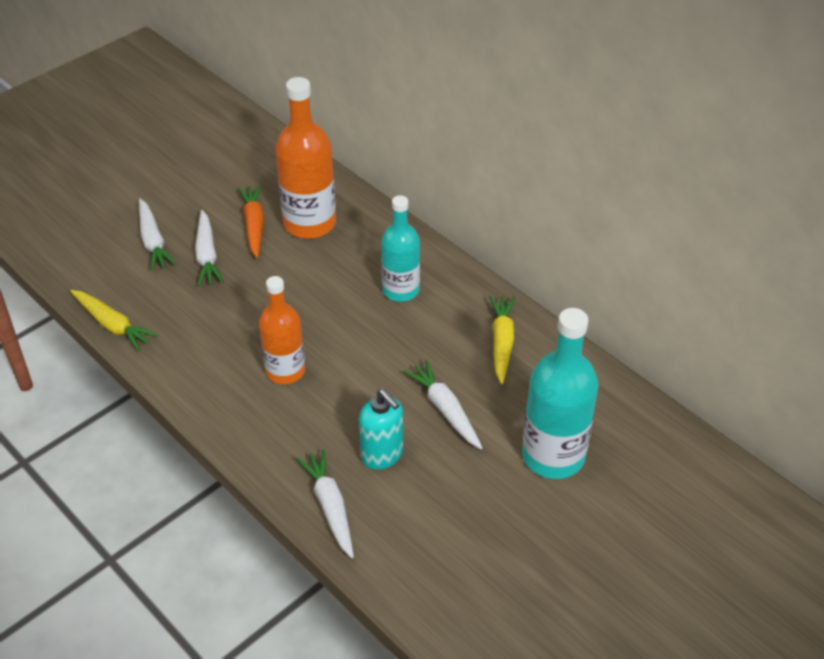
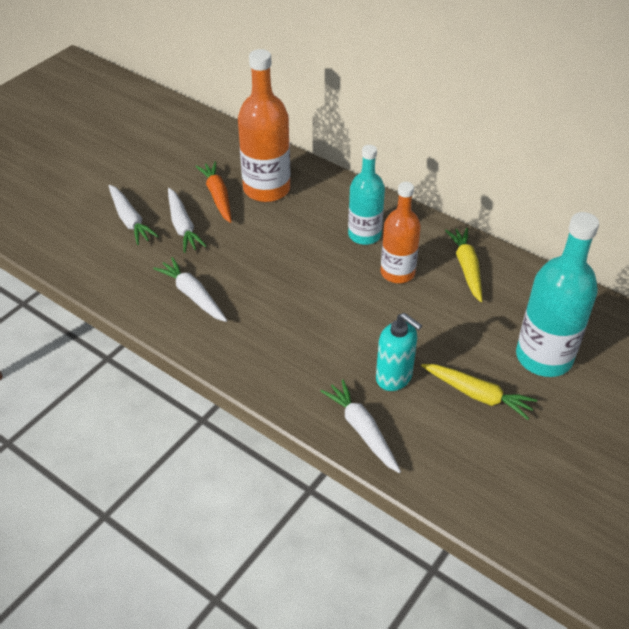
camera: 10 degrees left, 0 degrees up
(112, 325) = (113, 296): yellow carrot -> yellow carrot (477, 395)
(285, 371) = (283, 316): orange bottle -> orange bottle (397, 272)
(445, 410) = (437, 331): white carrot -> white carrot (193, 295)

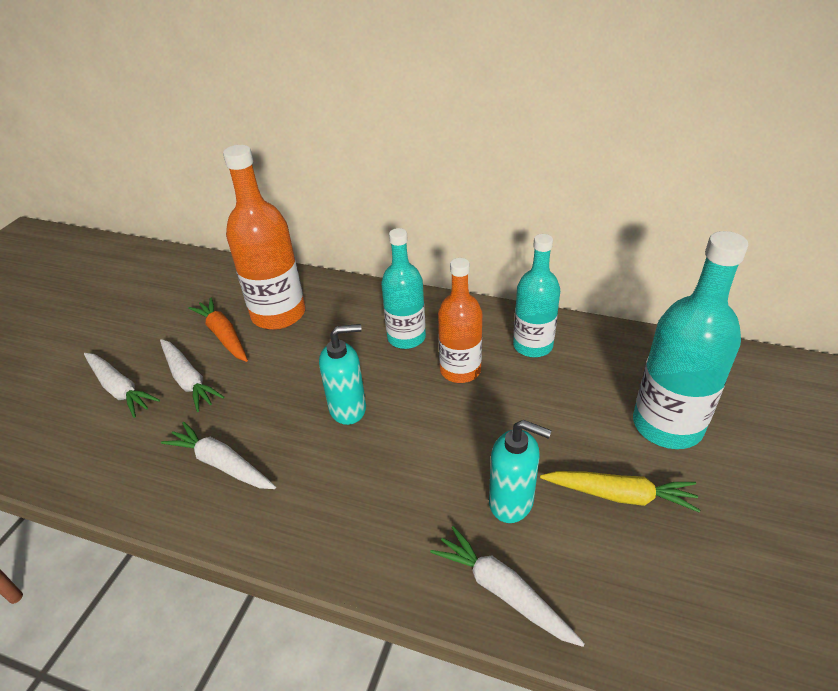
camera: 15 degrees left, 5 degrees down
(298, 279) = (348, 408): none -> turquoise soap dispenser
(466, 268) = (532, 345): yellow carrot -> turquoise bottle

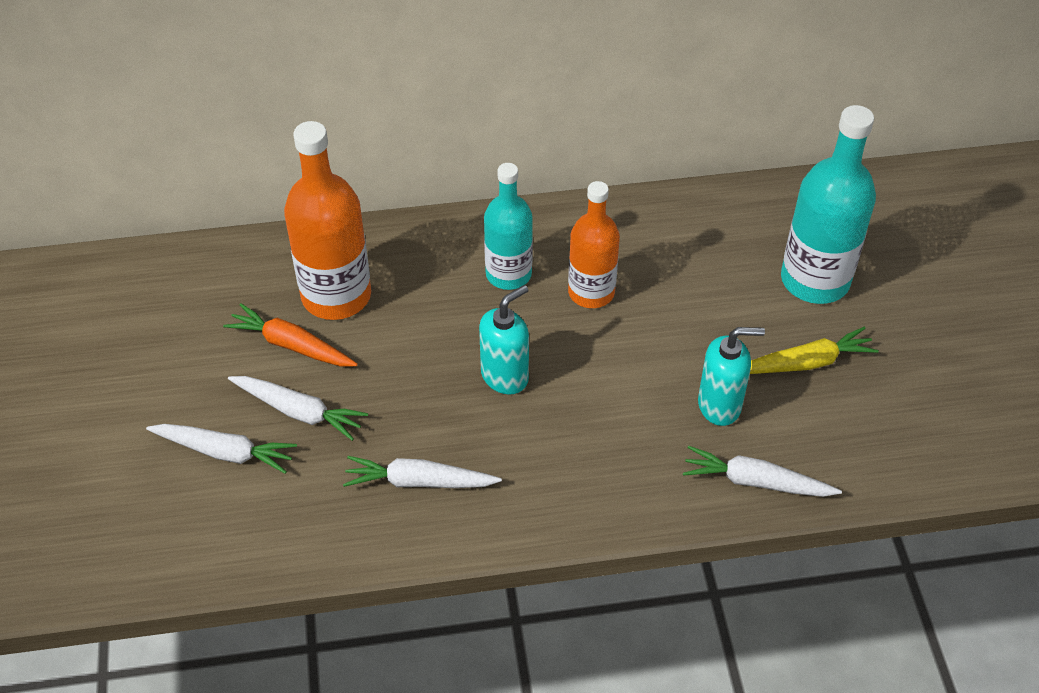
camera: 30 degrees left, 10 degrees up
(532, 345) = (647, 238): turquoise bottle -> none

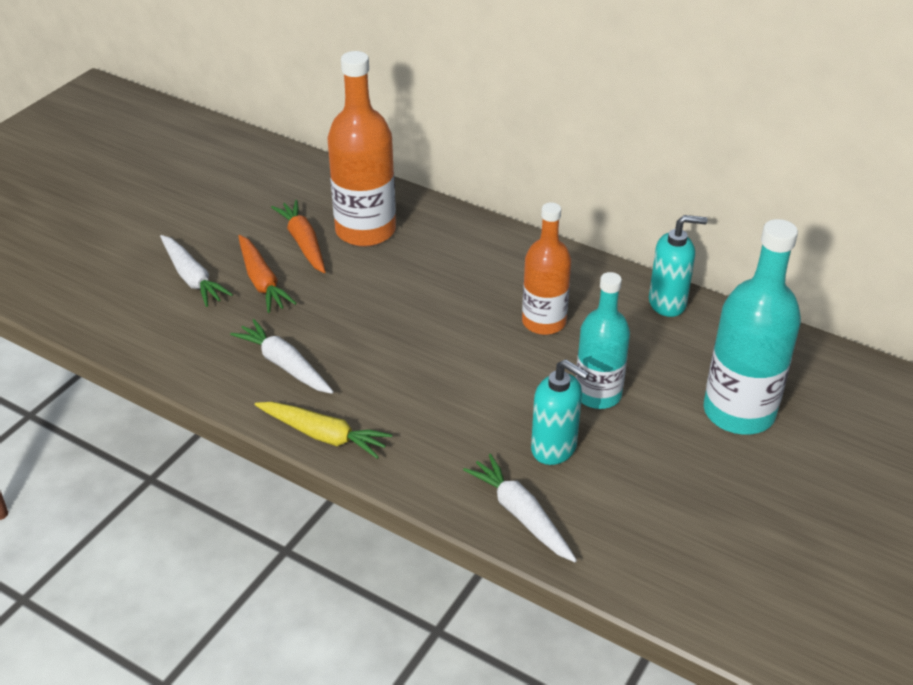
camera: 40 degrees right, 10 degrees down
(299, 411) = (262, 281): white carrot -> orange carrot
(505, 376) = (418, 338): turquoise soap dispenser -> turquoise soap dispenser (668, 303)
(508, 274) = (497, 279): turquoise bottle -> turquoise bottle (598, 394)
(806, 363) = (661, 462): yellow carrot -> yellow carrot (323, 435)

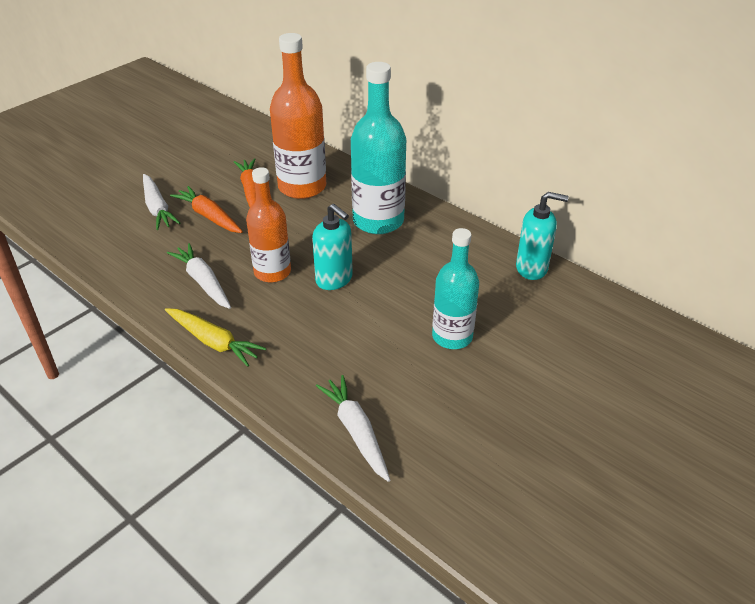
camera: 10 degrees right, 0 degrees up
(262, 281) = (209, 216): orange carrot -> orange carrot turned 150 degrees clockwise
(544, 322) = (423, 272): orange bottle -> orange bottle (272, 272)
(554, 448) = (402, 377): turquoise soap dispenser -> turquoise soap dispenser (334, 279)
(739, 412) = (572, 367): turquoise bottle -> turquoise bottle (378, 221)

